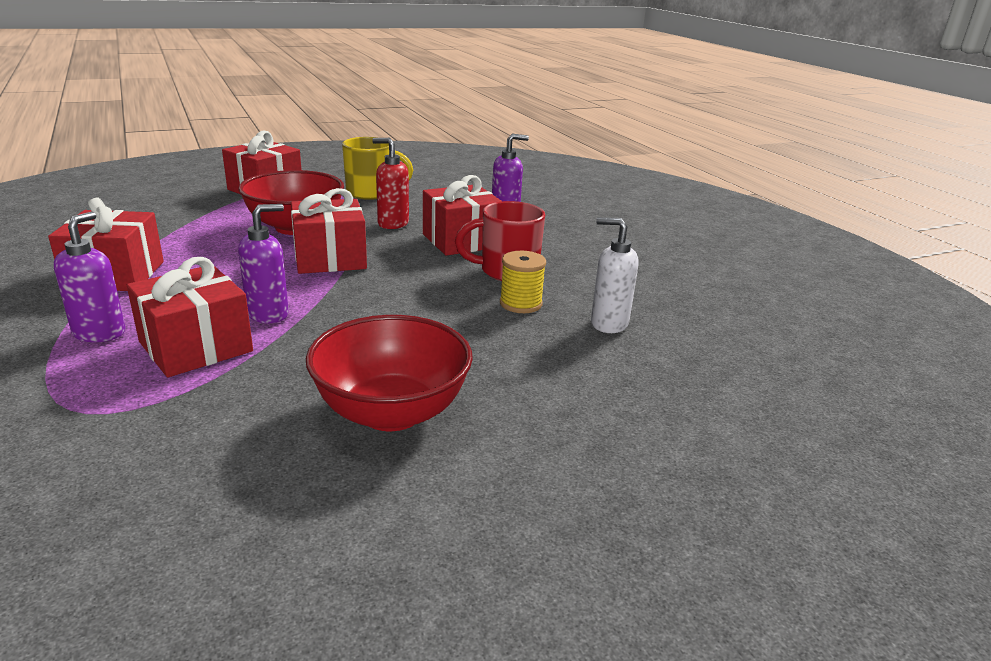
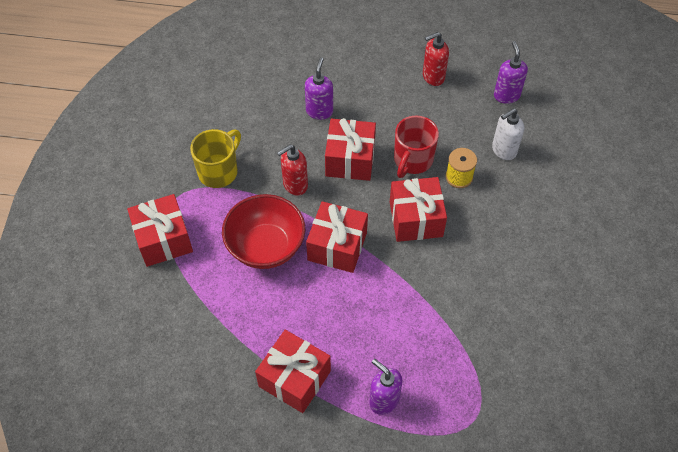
camera: 55 degrees left, 30 degrees up
(196, 347) = (427, 354): red gift -> red gift (416, 219)
(268, 314) = (404, 307): purple soap dispenser -> purple soap dispenser (506, 95)
(391, 412) = (540, 288): red bowl -> none
(648, 257) = (433, 77): none -> red soap dispenser

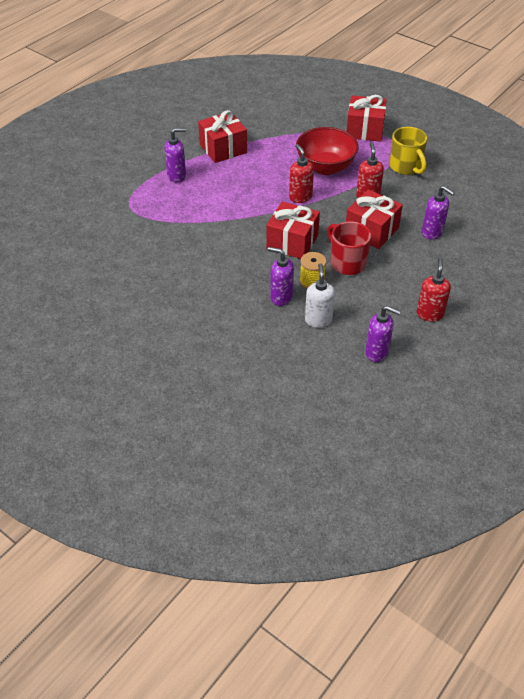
camera: 120 degrees right, 10 degrees down
(337, 246) = (300, 197): red gift -> red soap dispenser
(499, 191) = (281, 297): none -> purple soap dispenser

